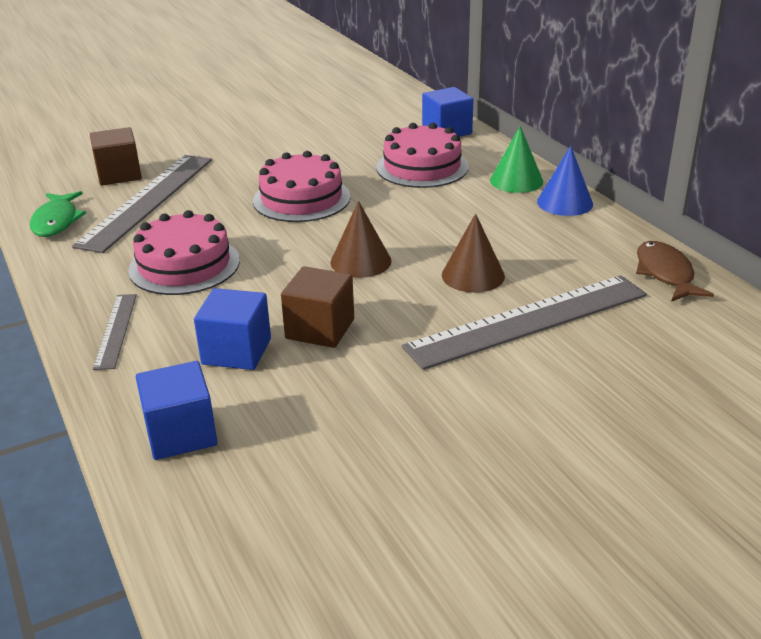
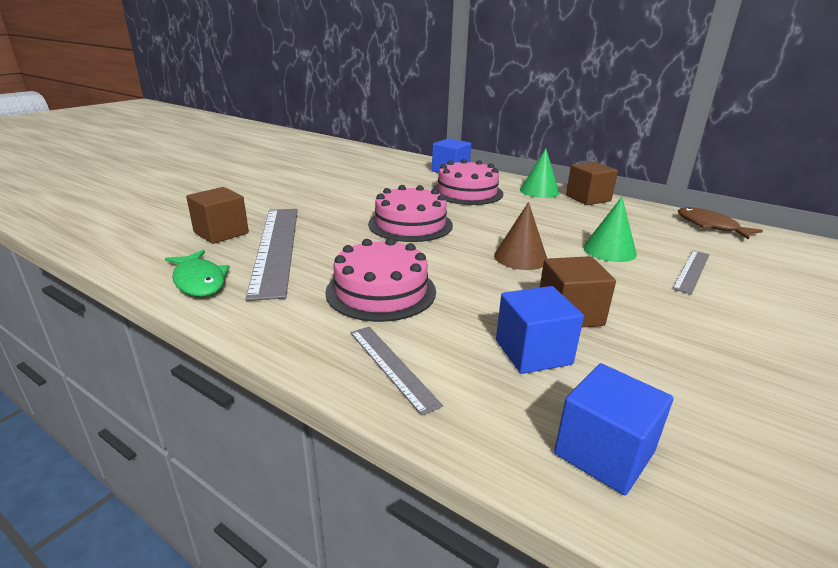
camera: 30 degrees left, 5 degrees down
(473, 275) = (609, 250): brown cone -> green cone
(528, 321) = (692, 271): grey ruler -> grey ruler, size x0.49
(565, 202) = (588, 198): blue cone -> brown cube

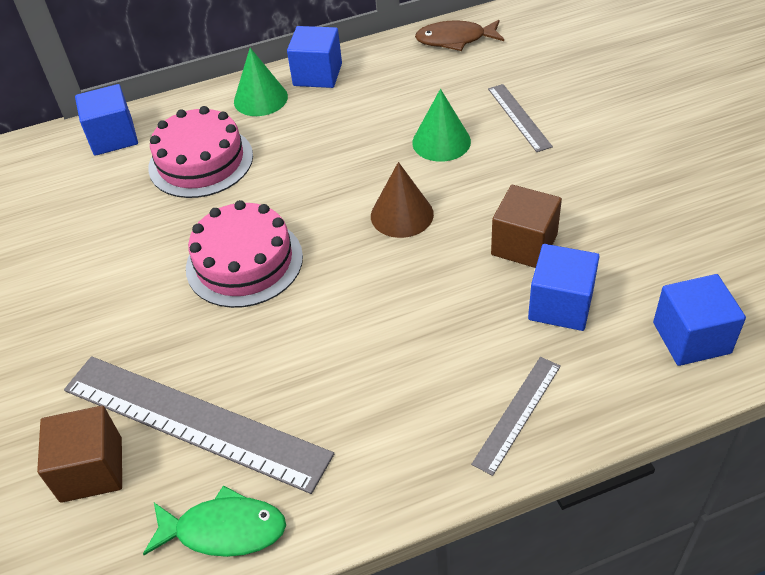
camera: 50 degrees left, 20 degrees up
(381, 291) = (382, 363): pink cake -> none
(392, 366) = (517, 413): grey ruler -> grey ruler turned 60 degrees counterclockwise
(588, 198) = (317, 74): brown cube -> blue cube

